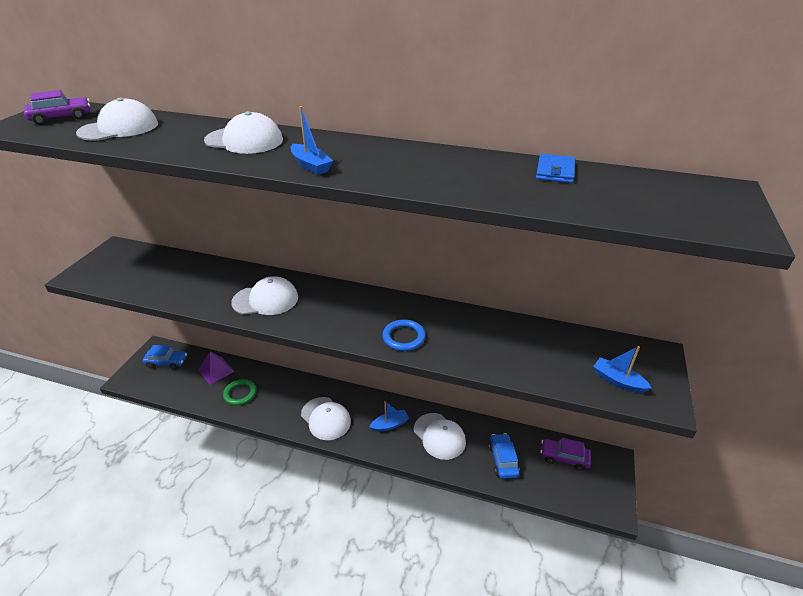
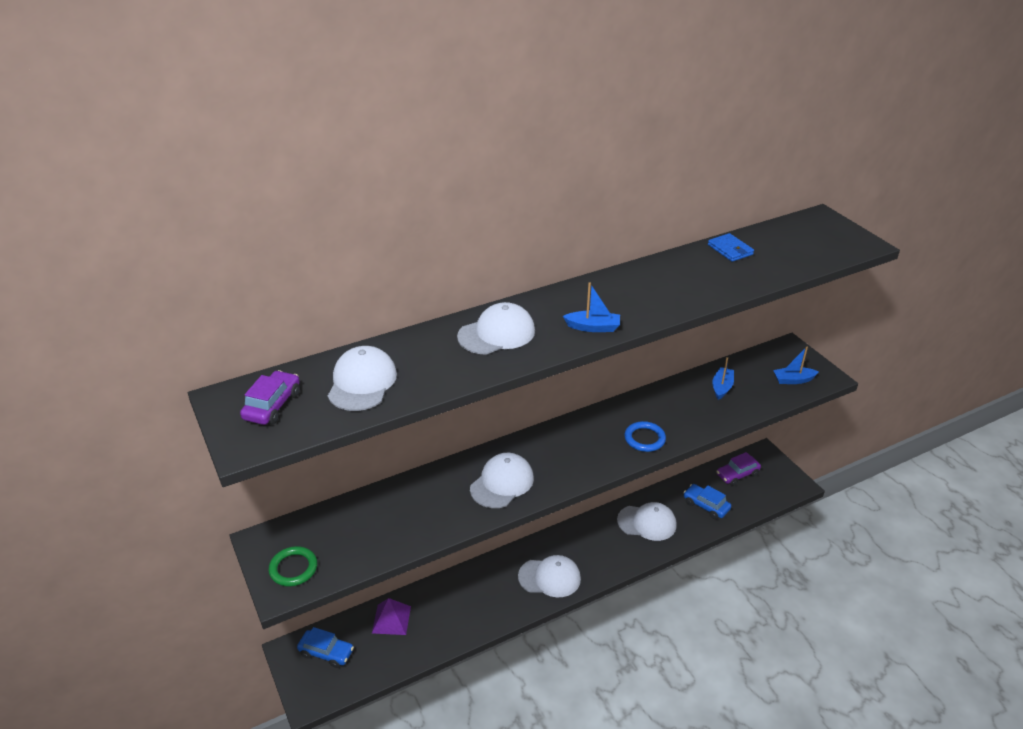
camera: 45 degrees left, 0 degrees up
(167, 362) = (326, 652): blue car -> blue car turned 60 degrees clockwise
(240, 393) = (447, 618): green ring -> green ring (293, 568)
(390, 425) = (603, 543): blue boat -> blue boat (722, 387)

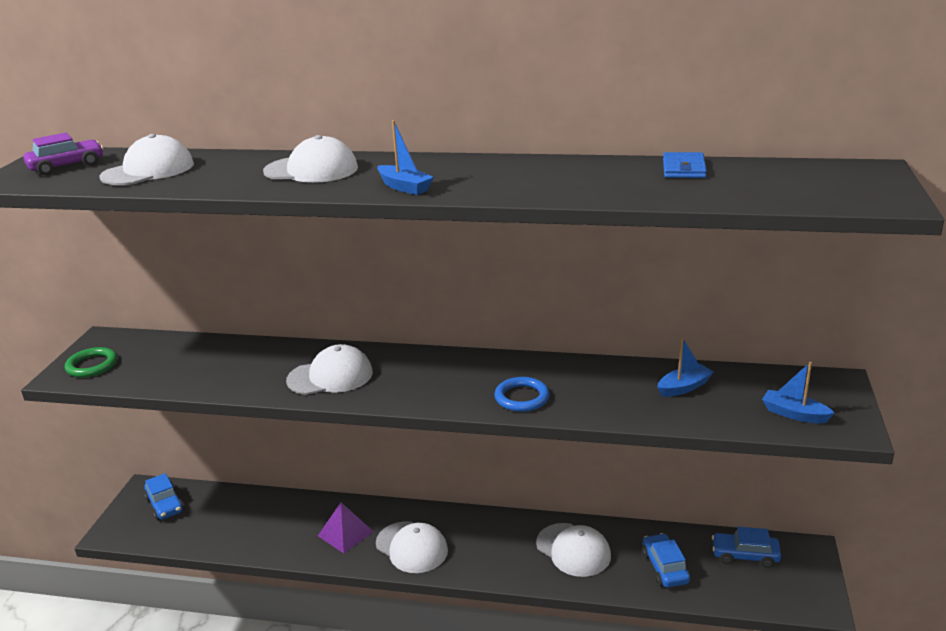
camera: 40 degrees right, 10 degrees down
(391, 619) = (240, 507): purple pyramid -> purple pyramid (345, 533)
(737, 474) = (745, 555): purple car -> blue car

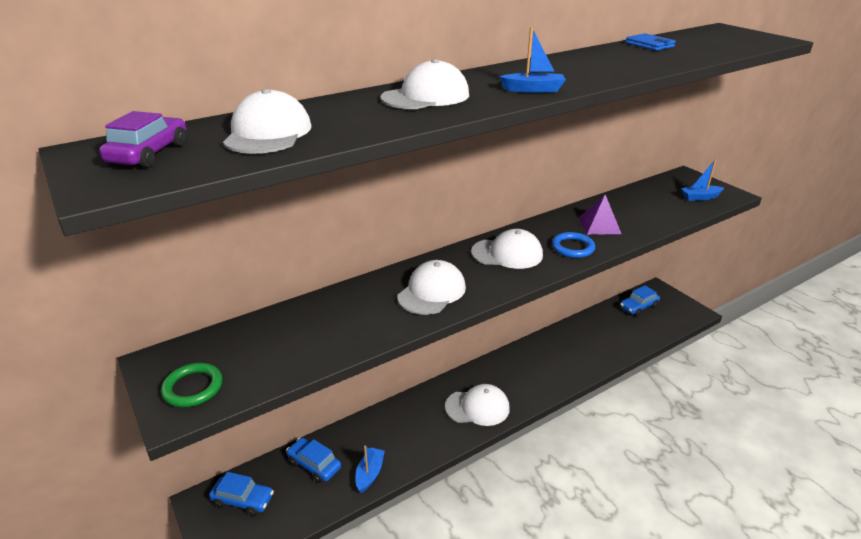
camera: 45 degrees left, 5 degrees up
(345, 533) = (422, 427): purple pyramid -> purple pyramid (599, 225)
(573, 550) = (564, 352): white cap -> white cap (507, 253)
(664, 567) = (616, 334): blue car -> blue car (314, 465)
(684, 387) = (635, 205): blue boat -> blue boat (370, 474)

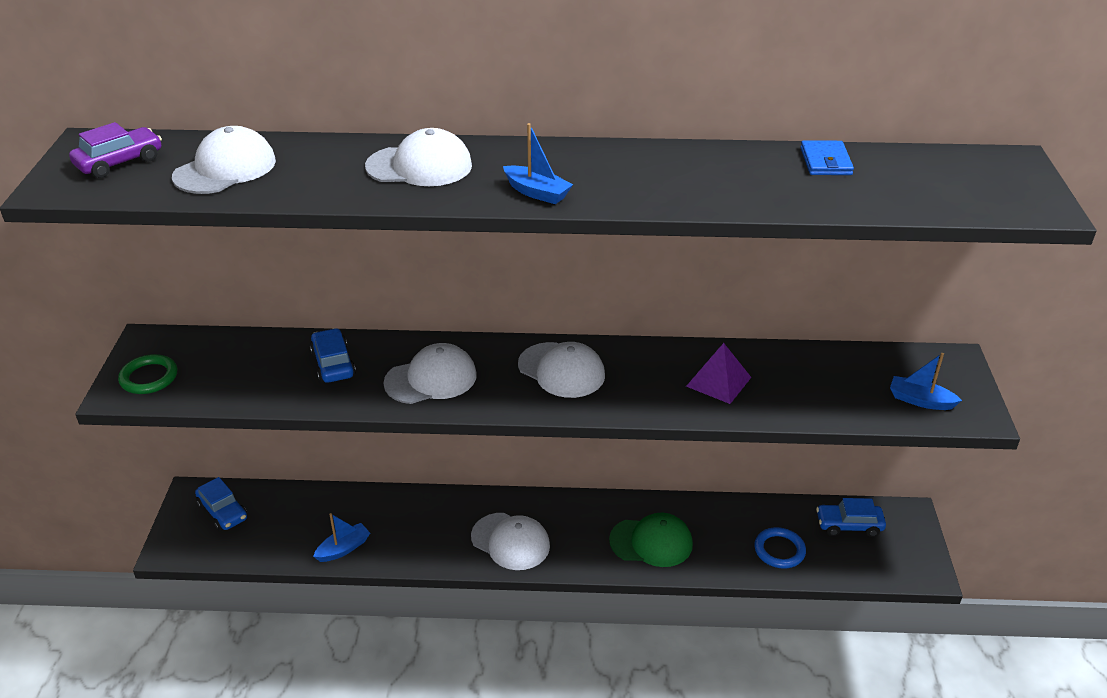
camera: 35 degrees right, 5 degrees up
(314, 465) = (305, 513): blue car -> blue car (333, 364)
(556, 365) = (651, 542): none -> green cap
(573, 247) = (644, 395): blue ring -> blue ring (779, 550)

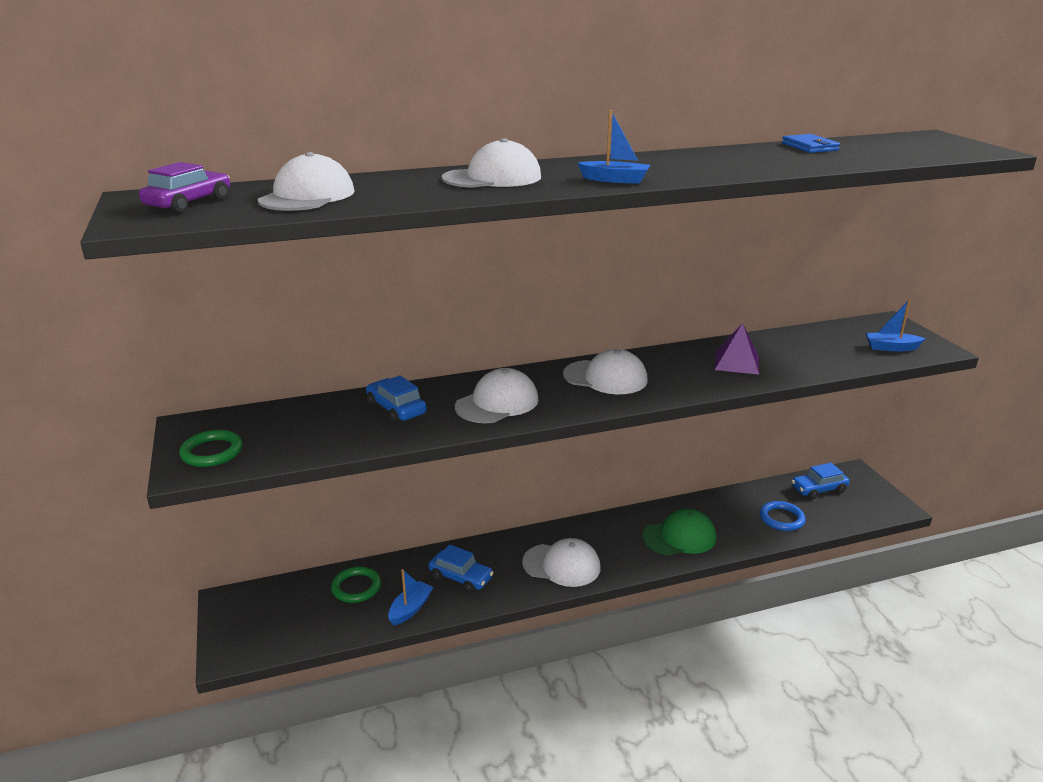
camera: 20 degrees left, 10 degrees down
(223, 512) = (268, 607): blue car -> blue car (461, 577)
(307, 512) = (356, 587): none -> green ring

